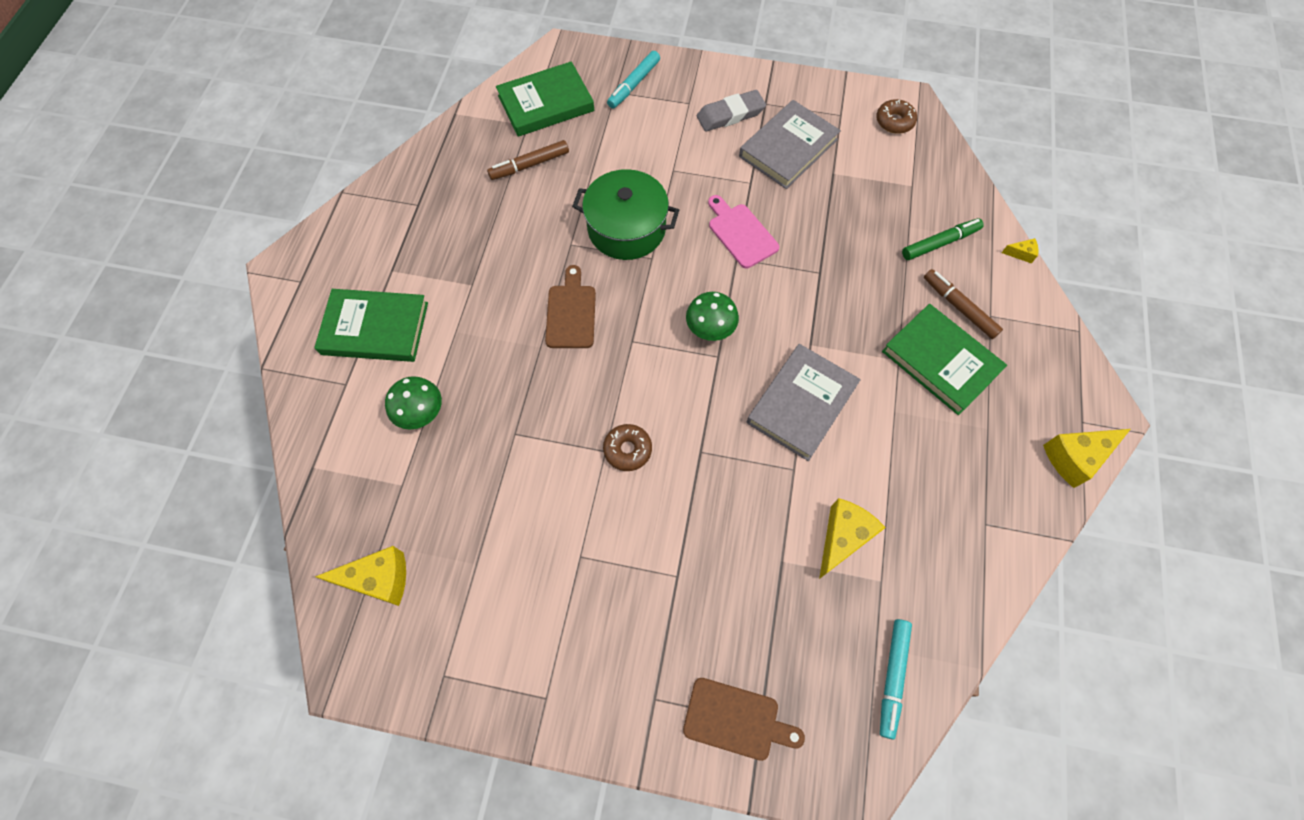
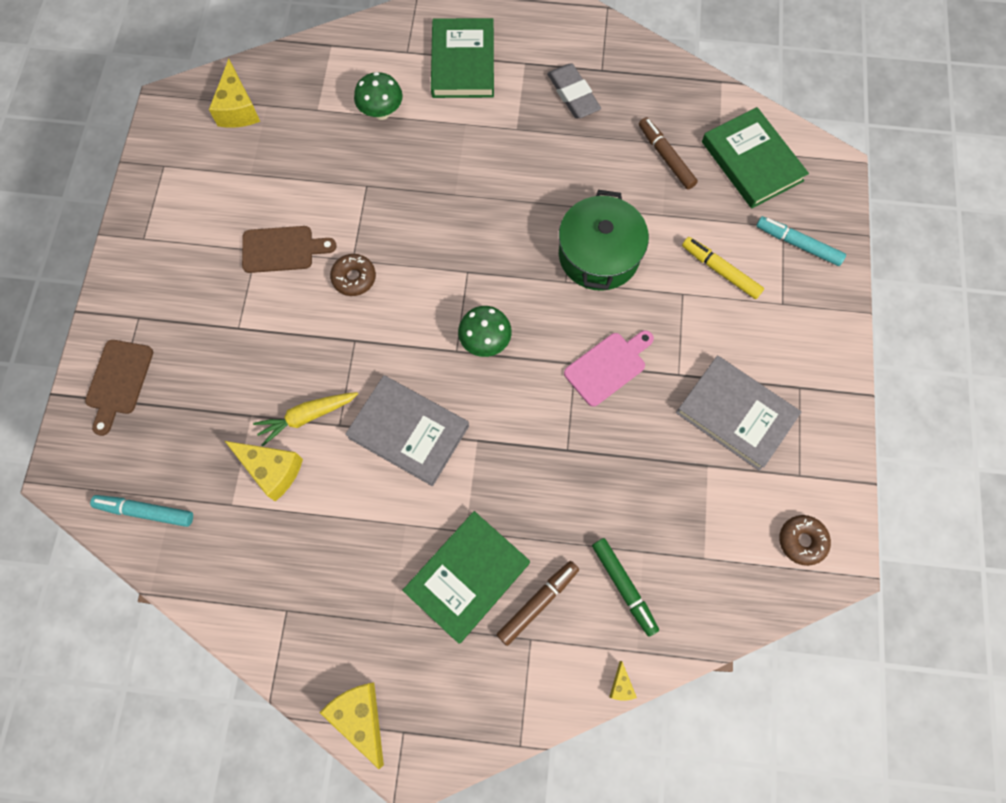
camera: 85 degrees right, 5 degrees up
(571, 313) = (494, 216): brown cutting board -> brown cutting board (282, 249)
(654, 140) = (720, 271): none -> yellow marker
(730, 115) = (774, 349): grey eraser -> grey eraser (573, 94)
(784, 501) = (307, 417): none -> yellow carrot

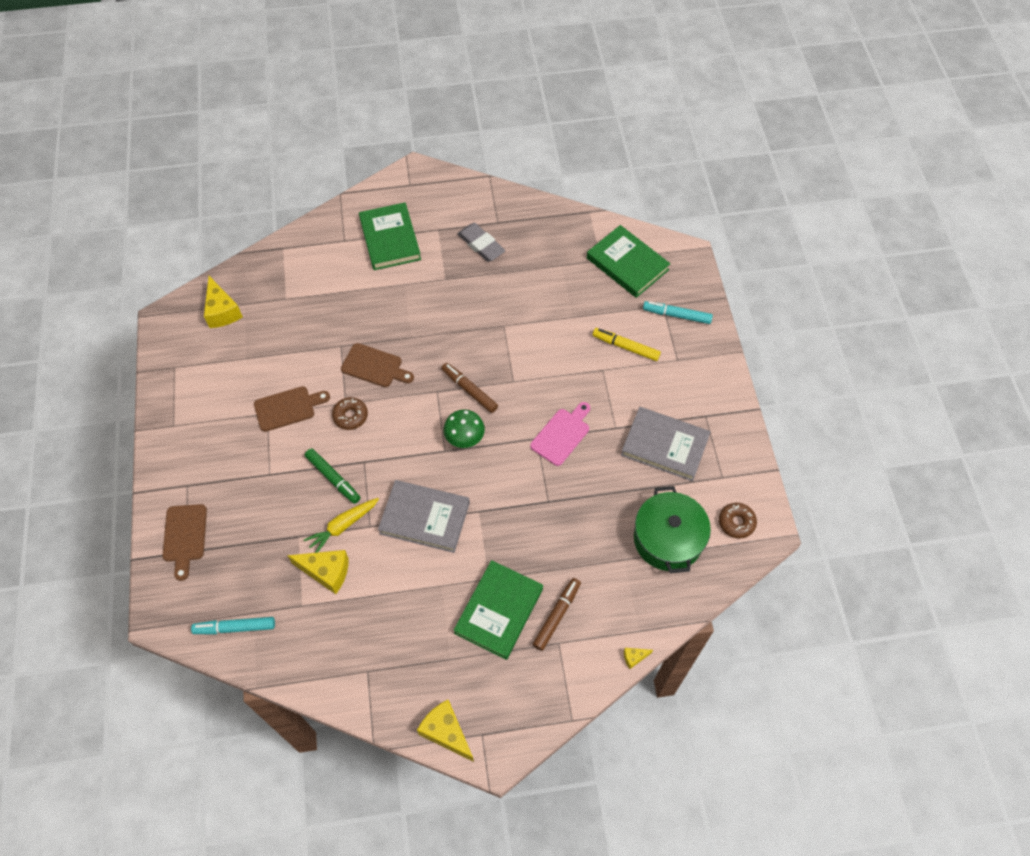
camera: 15 degrees left, 10 degrees down
(381, 112) = (337, 289): green mushroom -> none
(400, 222) = (374, 366): none -> brown cutting board
(599, 255) = (533, 356): green pot -> green pot (668, 539)
(621, 686) = (634, 657): yellow cheese -> yellow cheese turned 90 degrees clockwise
(623, 586) = (617, 587): green marker -> green marker (333, 478)
(666, 157) = (563, 275): brown marker -> brown marker (469, 390)

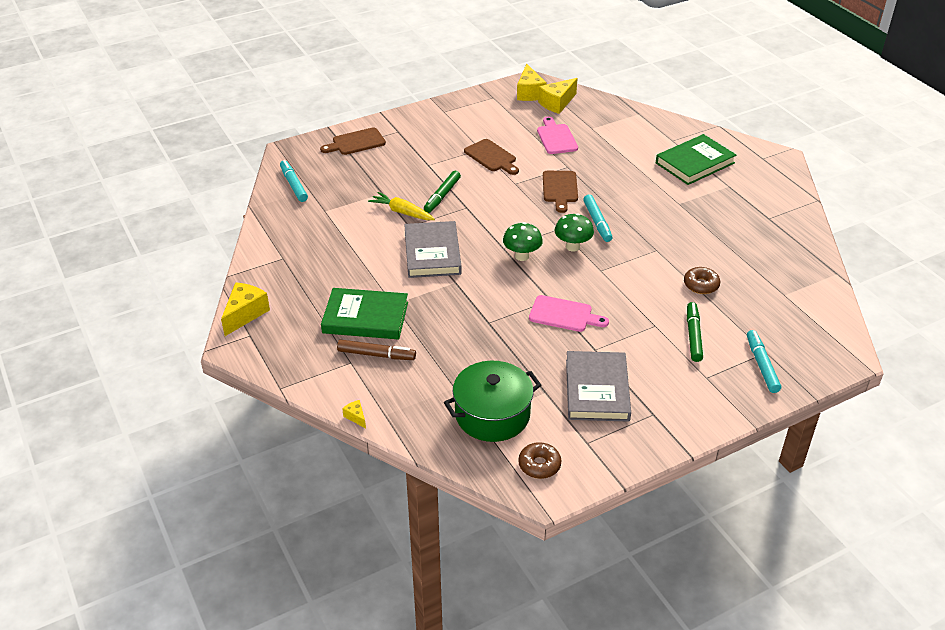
camera: 70 degrees right, 20 degrees down
(285, 336) = (556, 138): none -> pink cutting board
(326, 572) = (358, 215): yellow cheese -> yellow cheese (529, 93)
(350, 416) = (504, 189): brown donut -> brown donut (701, 285)
(442, 356) = (597, 222): none -> turquoise marker
(469, 390) = (572, 247): brown marker -> green mushroom
(481, 245) = (734, 214): grey eraser -> none
(626, 347) = (693, 336): yellow marker -> green marker
(627, 264) = (796, 314): green book -> none

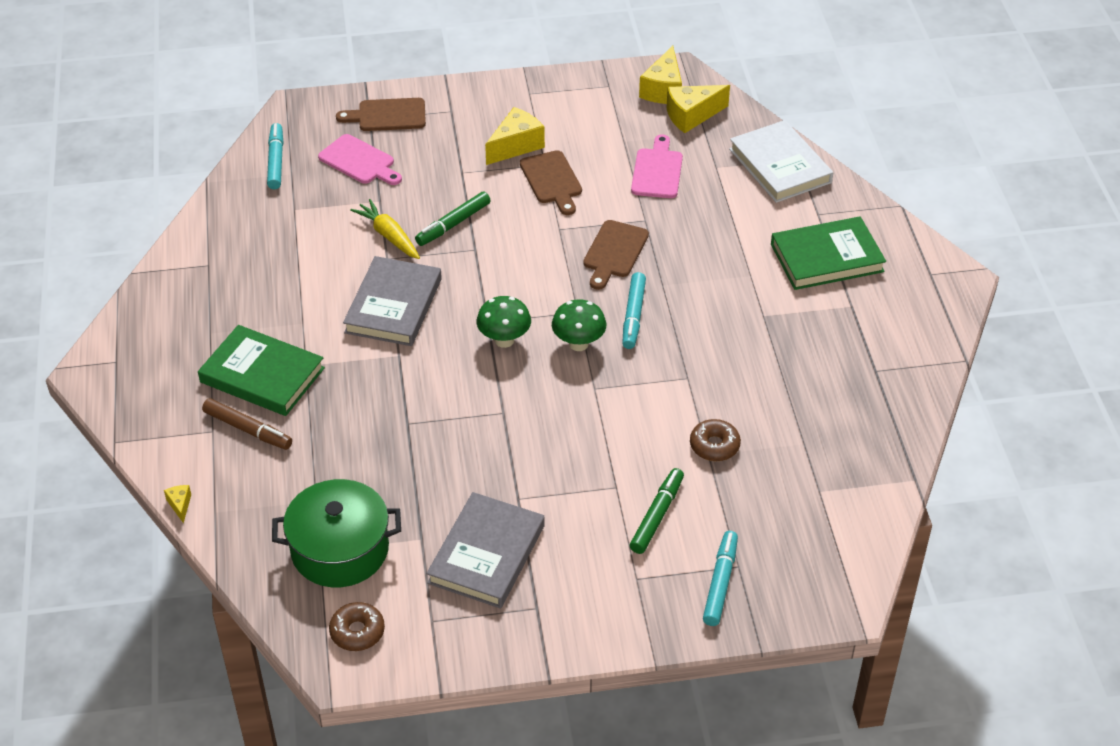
camera: 20 degrees right, 5 degrees up
(245, 314) = (124, 331): yellow cheese -> yellow cheese (516, 146)
(564, 315) = (508, 439): pink cutting board -> pink cutting board (359, 161)
(631, 119) = (780, 166): none -> white book

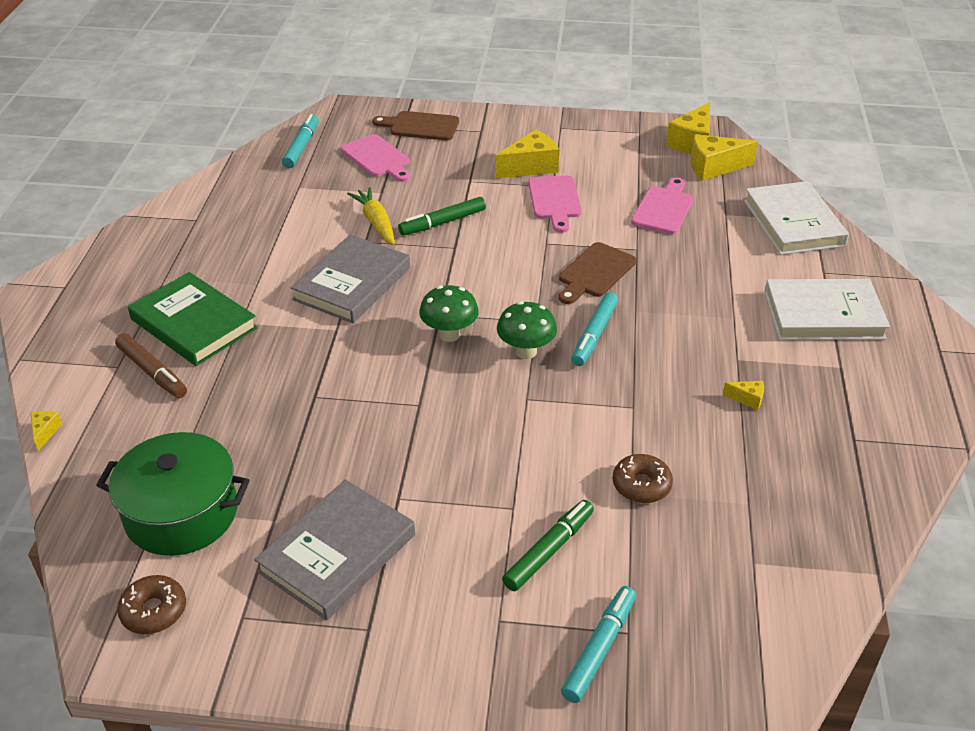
camera: 15 degrees right, 5 degrees down
(552, 180) = (554, 201): brown cutting board -> pink cutting board
(781, 351) = (747, 399): none -> yellow cheese
(827, 258) = (823, 315): green book -> white book

